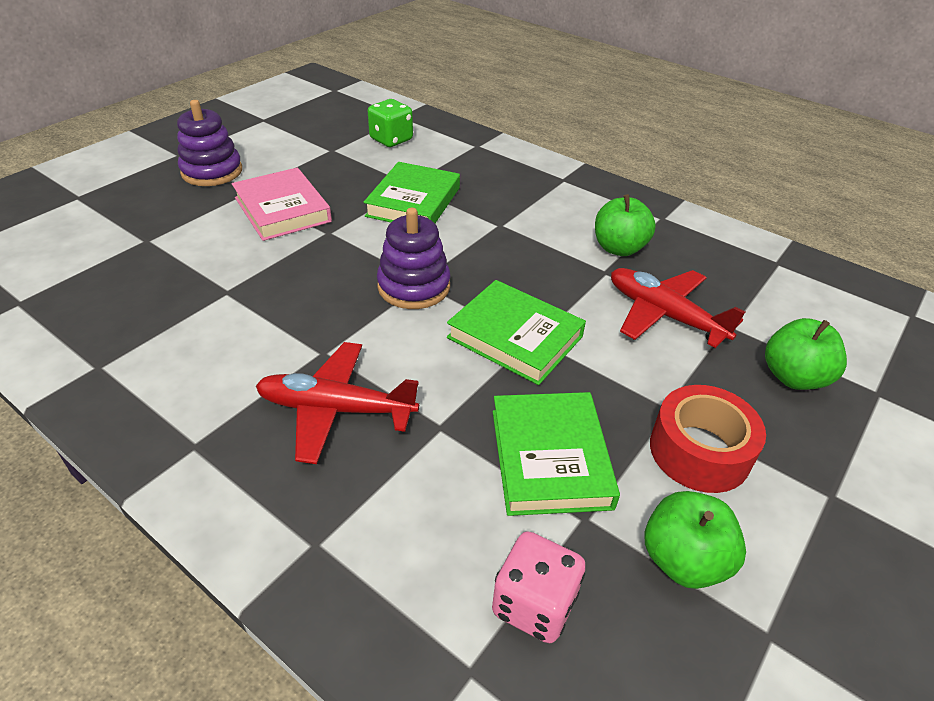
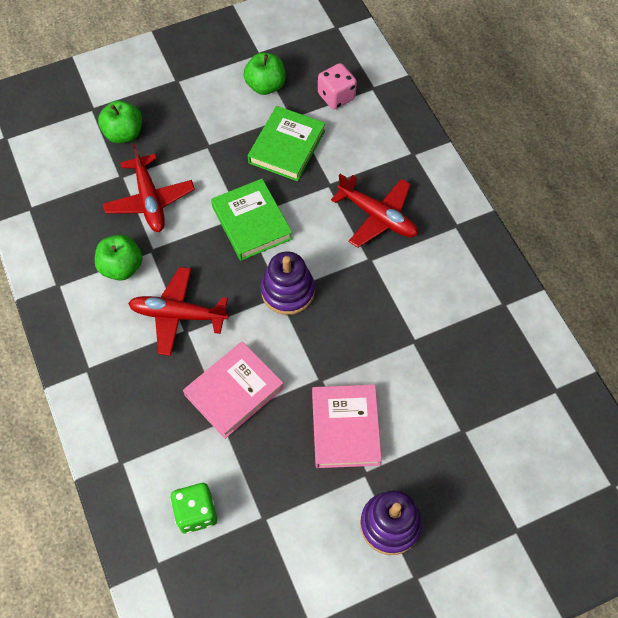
camera: 150 degrees left, 20 degrees up
(413, 202) = (234, 391): green book -> pink book
(519, 233) = (178, 315): none -> red plane
(699, 451) = (214, 120): red tape -> none

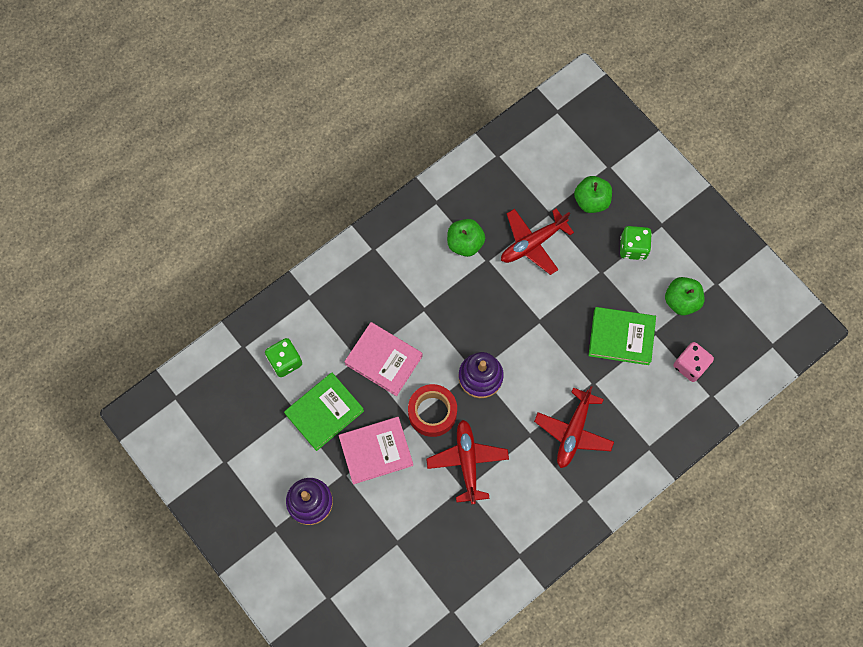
camera: 75 degrees right, 10 degrees up
(178, 315) = (436, 299): red plane -> red plane (467, 462)
(192, 111) = (633, 248): none -> green dice
(251, 222) = (536, 330): green book -> green book (324, 412)
(315, 353) = (432, 412): none -> red tape

